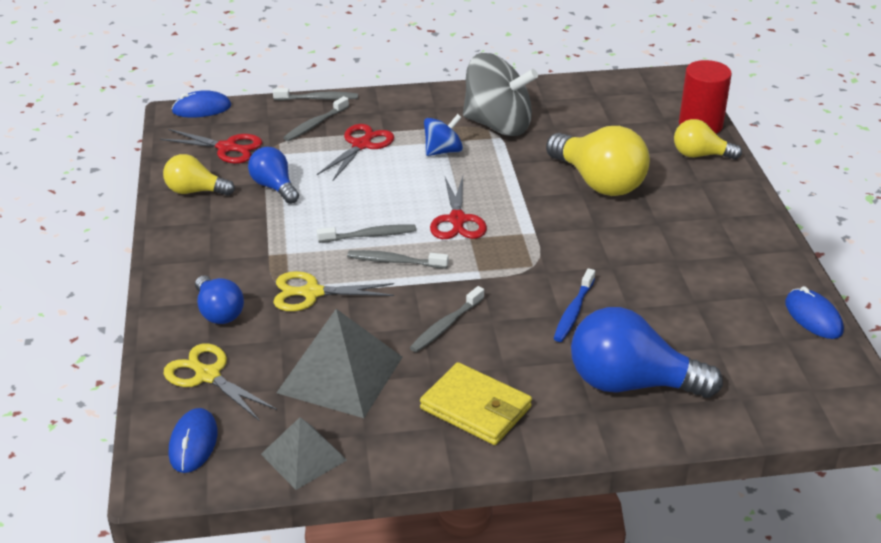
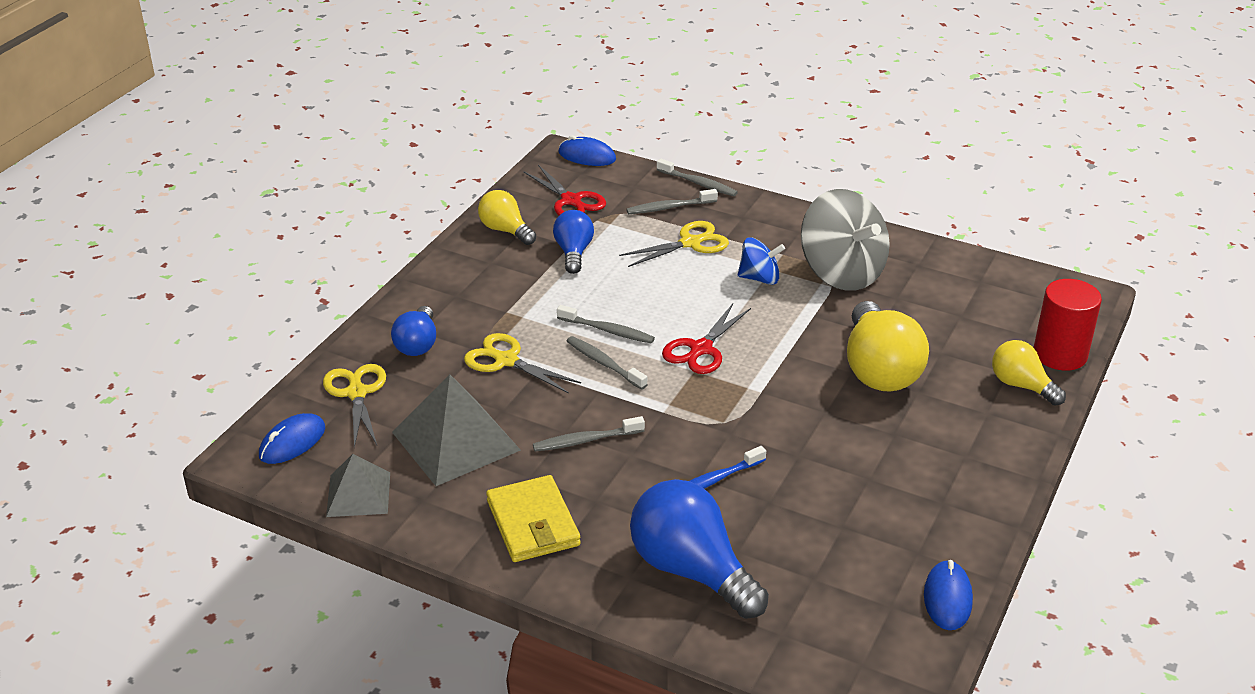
camera: 35 degrees right, 0 degrees up
(361, 145) = (690, 243): red scissors -> yellow scissors

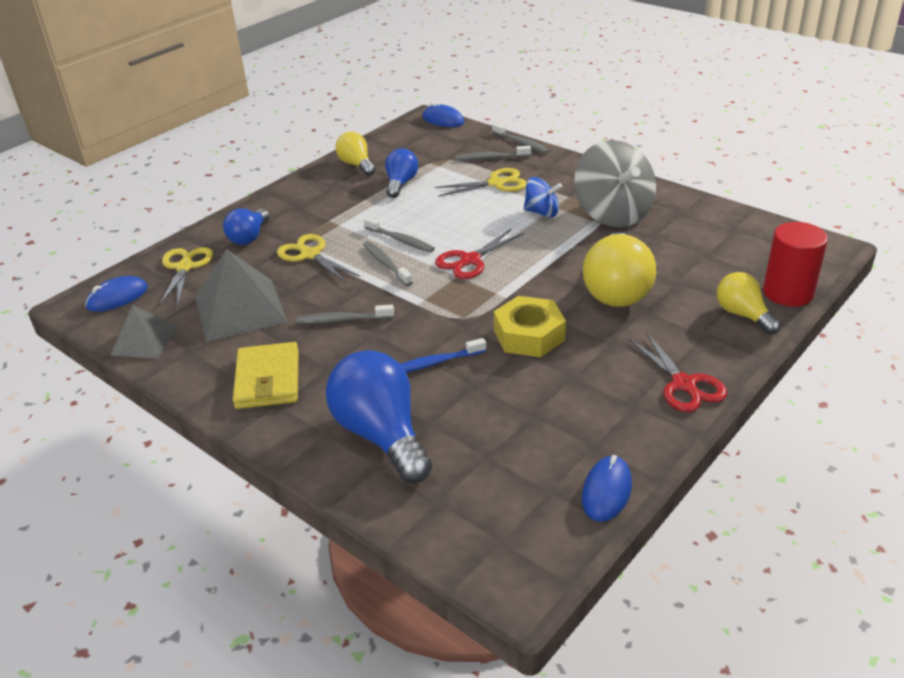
camera: 15 degrees right, 0 degrees up
(571, 201) = (416, 148): red scissors -> red scissors (684, 384)
(804, 435) = (529, 335): none -> yellow nut

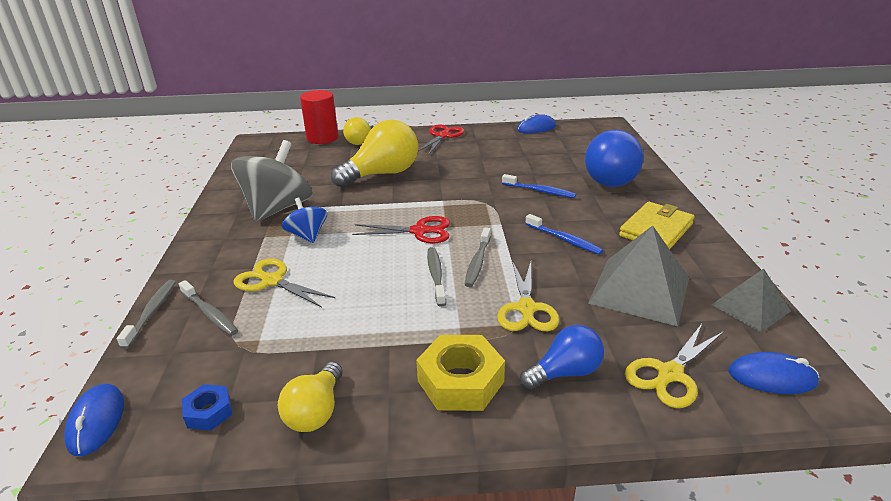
camera: 135 degrees left, 5 degrees down
(343, 320) = (564, 239): grey toothbrush -> blue toothbrush
(401, 183) = (330, 341): blue light bulb -> none
(403, 142) = (209, 412): none -> blue nut
(529, 335) = (468, 178): yellow nut -> yellow nut (460, 381)

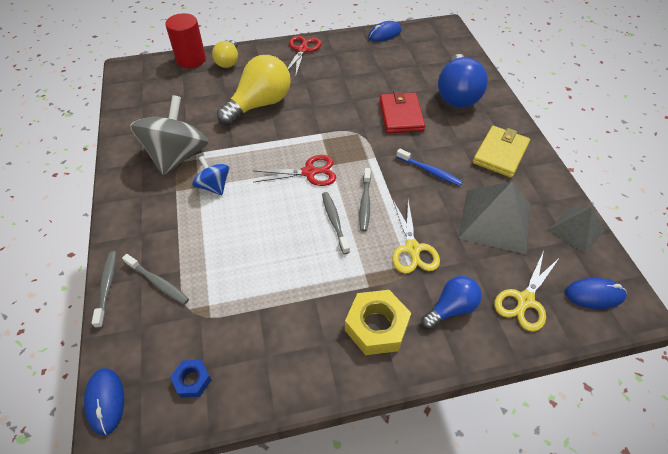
camera: 10 degrees left, 20 degrees up
(272, 281) = (199, 241): yellow scissors -> none
(316, 411) = (275, 369): yellow light bulb -> none
(539, 191) = (401, 115): blue toothbrush -> red wallet

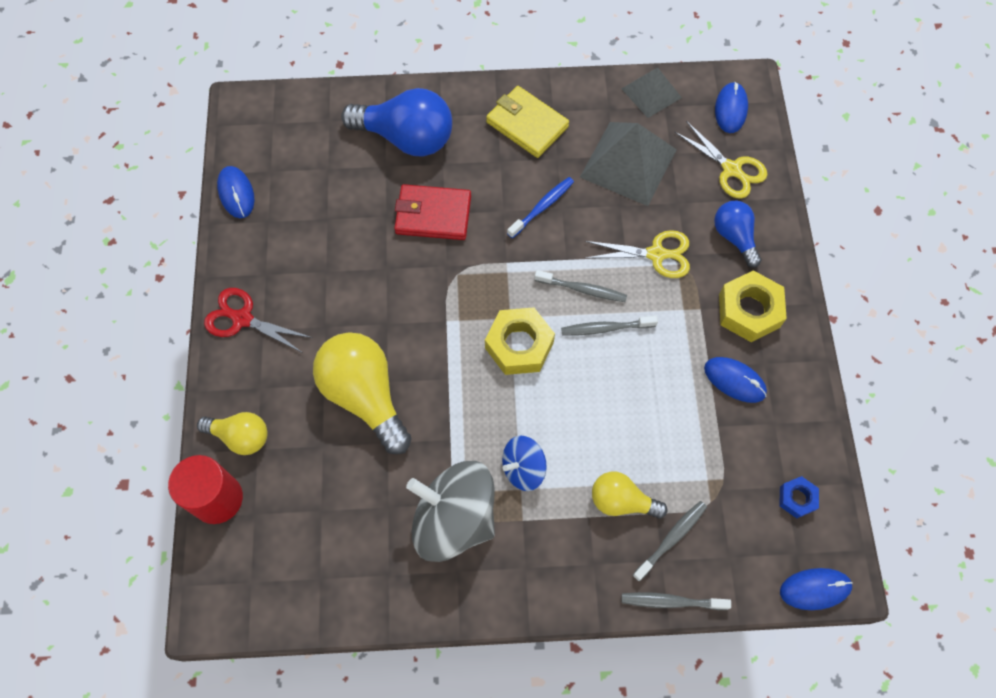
camera: 80 degrees left, 15 degrees up
(189, 246) = (621, 501): none -> yellow light bulb
(303, 319) = (734, 380): none -> blue mouse
(309, 172) = (519, 345): red scissors -> yellow nut

